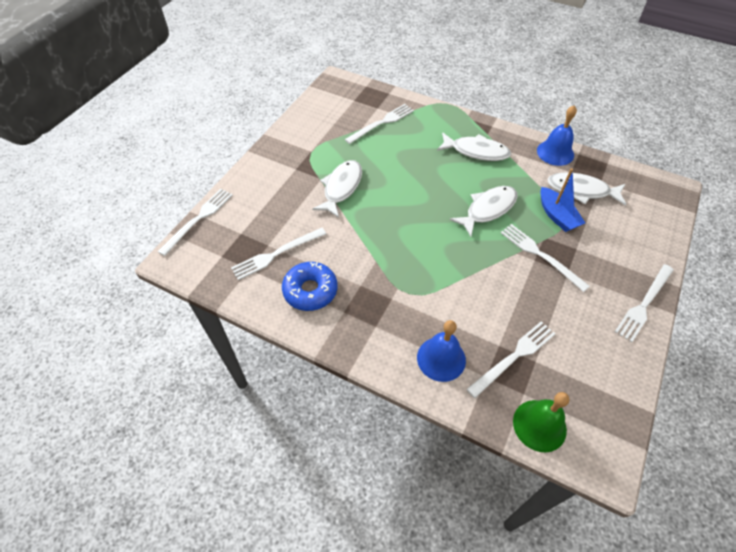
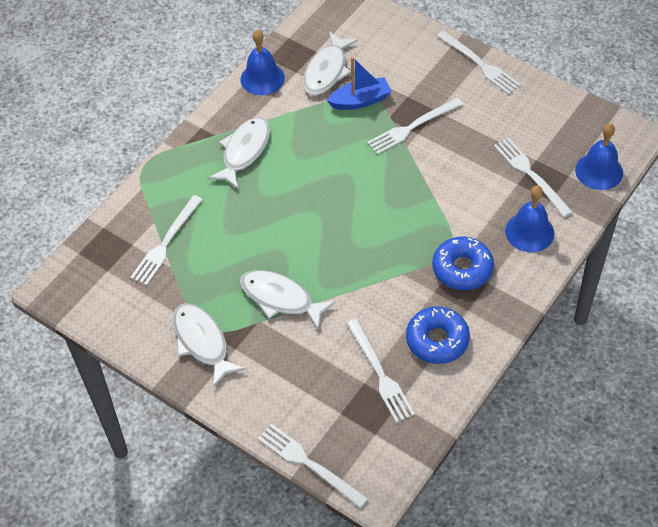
camera: 80 degrees left, 0 degrees up
(381, 123) = (166, 243): white fork -> white fork turned 120 degrees counterclockwise
(388, 304) = (462, 269): none -> blue donut
(488, 209) = (341, 158): white fish -> white fish (202, 342)
(539, 425) = (599, 171): green bell -> blue bell

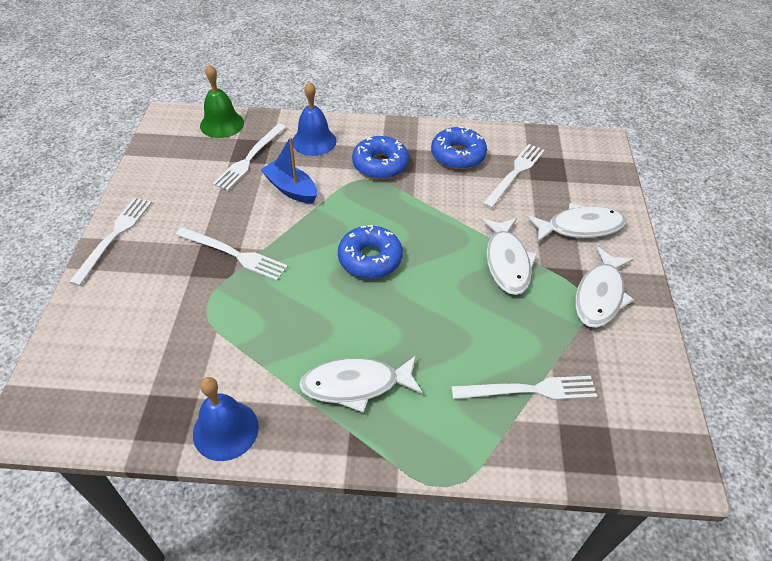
camera: 125 degrees left, 5 degrees down
(309, 464) = (622, 181): white fork -> none
(327, 71) = (181, 365): white fish -> white fish (580, 227)
(349, 208) = (370, 259): none -> blue donut
(360, 101) = (217, 312): blue boat -> blue boat (291, 189)
(599, 171) = (222, 124): blue bell -> green bell

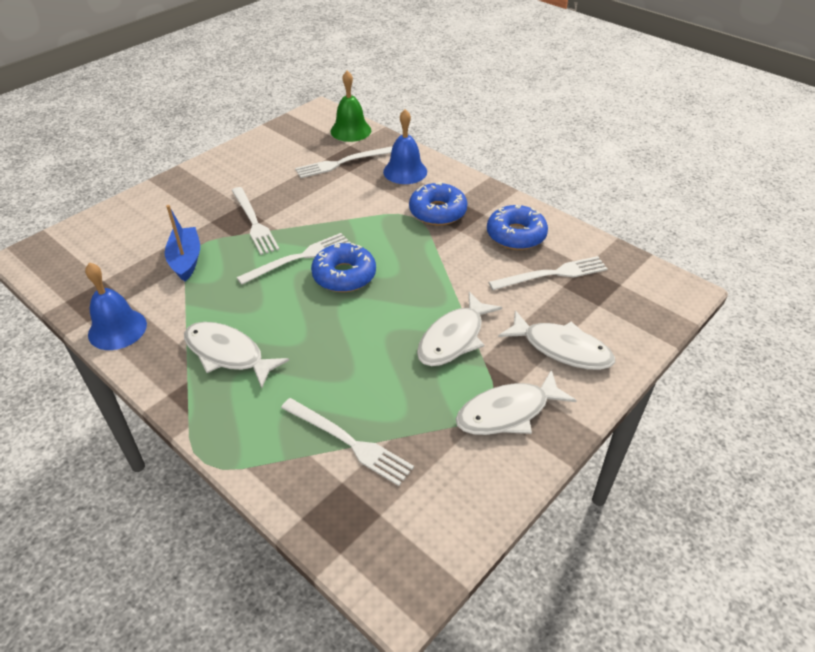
camera: 40 degrees right, 5 degrees down
(114, 236) = (195, 173): white fork -> white fork (299, 258)
(291, 189) = (346, 197): blue boat -> blue boat (186, 260)

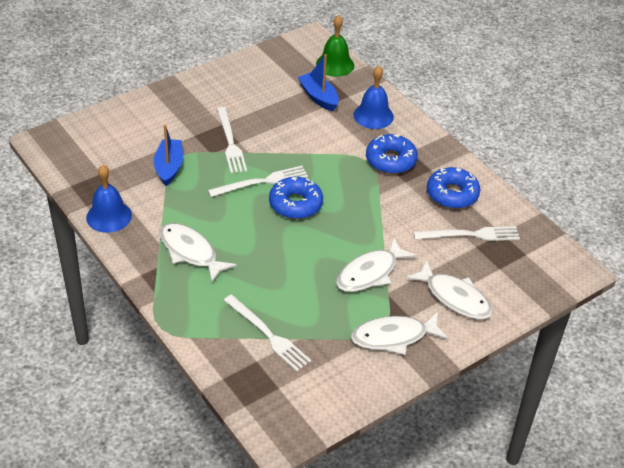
camera: 10 degrees right, 0 degrees up
(342, 163) = (319, 97): white fork -> blue boat

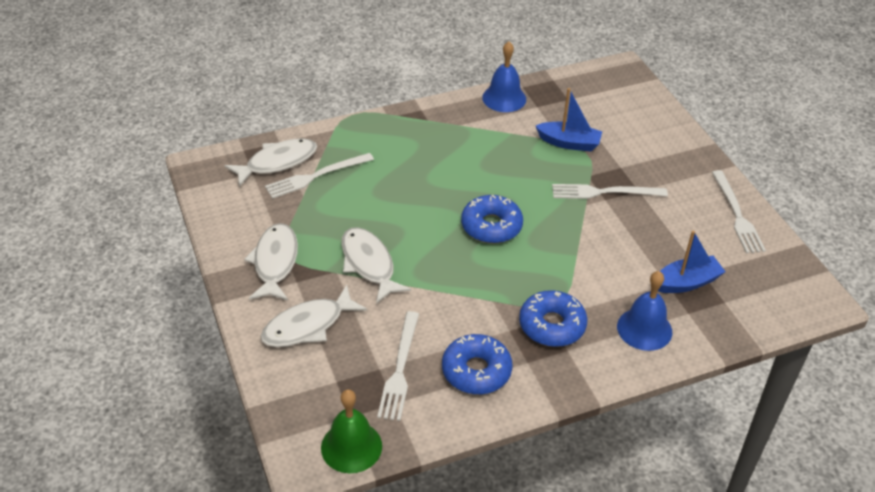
camera: 105 degrees right, 0 degrees up
(190, 252) = (440, 142): white fish -> white fish (277, 162)
(262, 182) = (533, 206): white fork -> white fork (737, 215)
(335, 64) = (760, 313): green bell -> green bell (351, 446)

